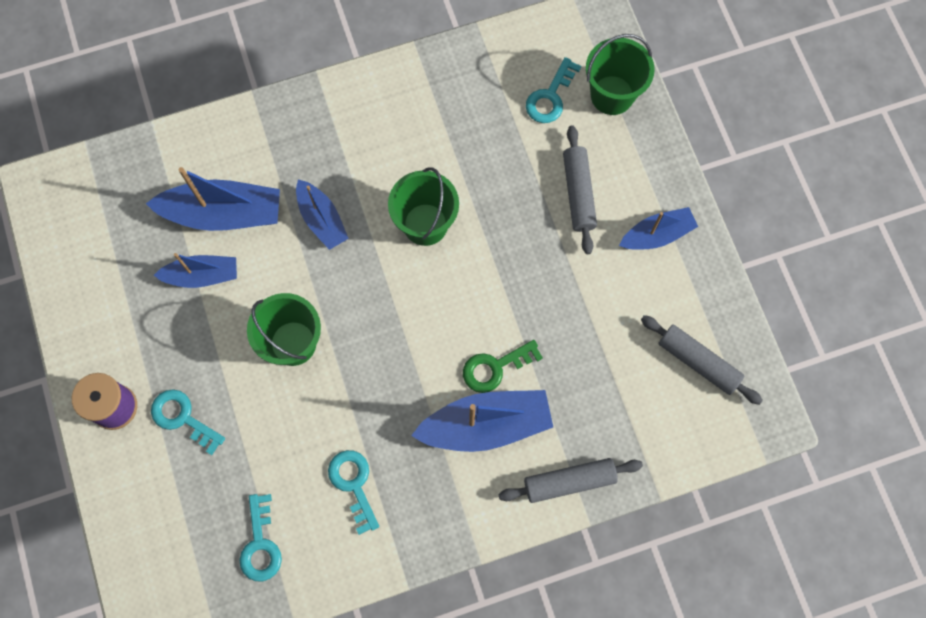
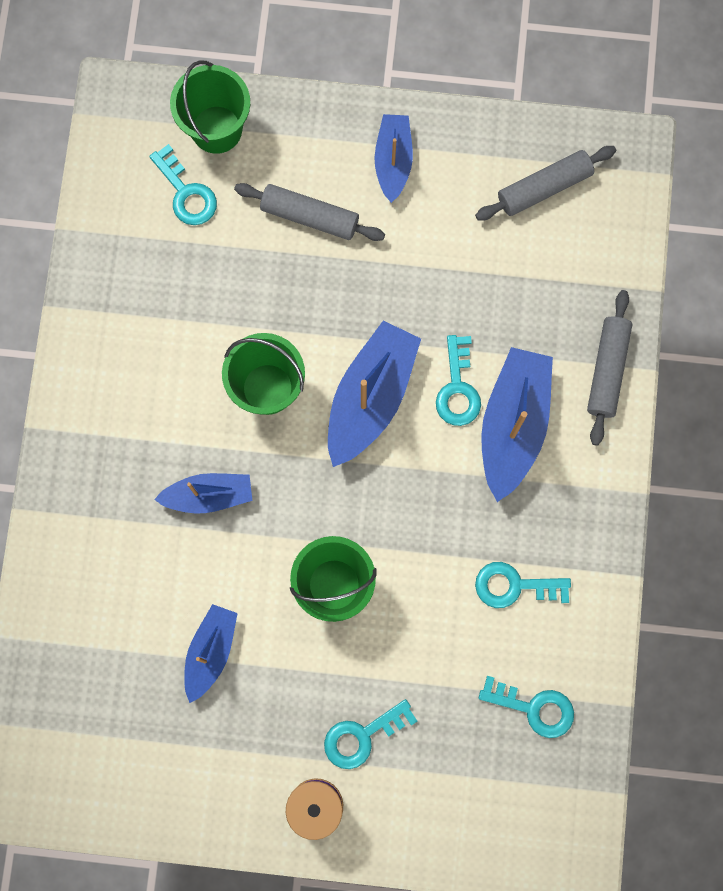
camera: 65 degrees left, 5 degrees up
(223, 213) = (149, 600): blue boat -> blue boat (370, 397)
(495, 367) = (457, 388): green key -> turquoise key

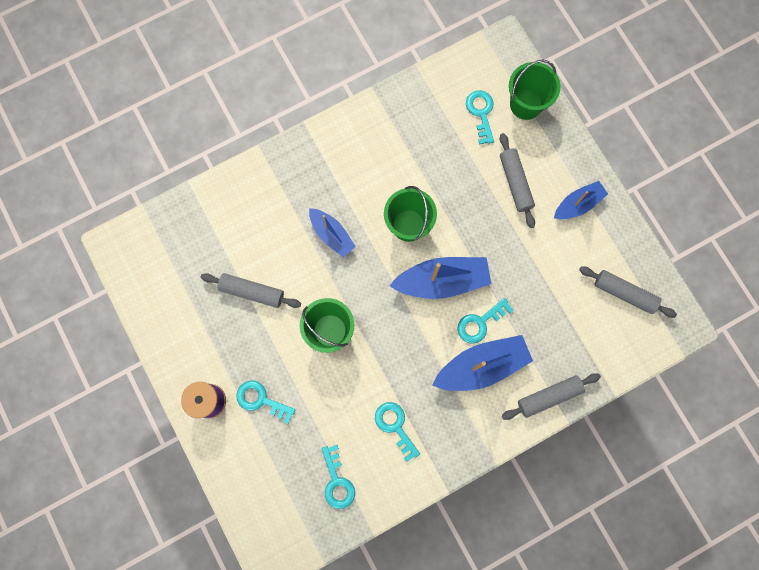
camera: 55 degrees right, 0 degrees up
(186, 193) = (481, 113): turquoise key -> turquoise key turned 150 degrees clockwise
(210, 652) = (252, 292): blue boat -> grey rolling pin

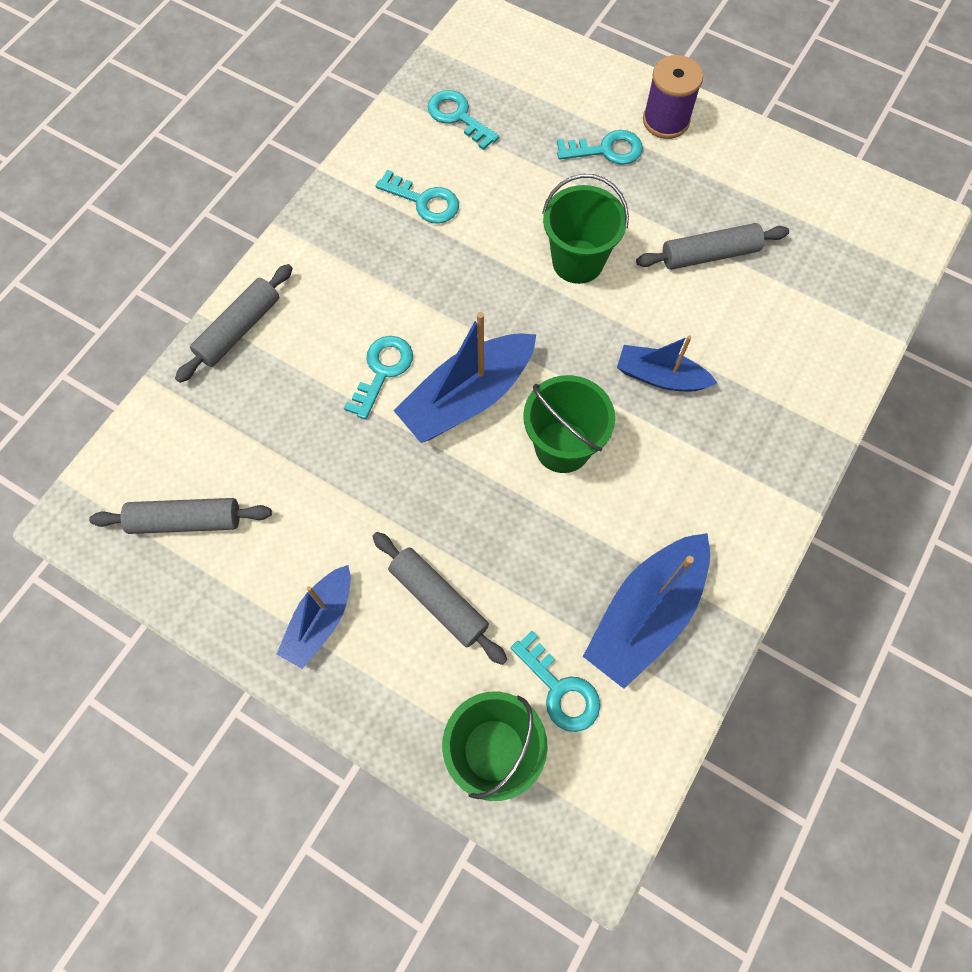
camera: 150 degrees right, 10 degrees down
(481, 366) = (351, 320): blue boat -> blue boat (646, 614)

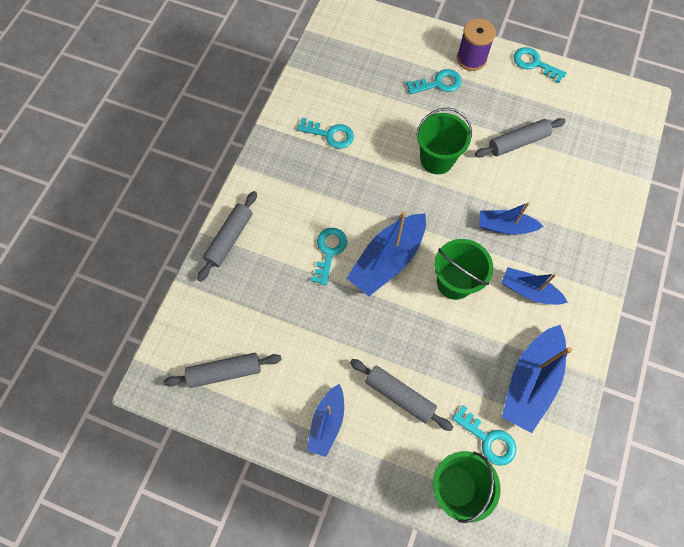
camera: 10 degrees left, 0 degrees up
(458, 117) = (339, 75): turquoise key -> turquoise key (534, 64)
(675, 478) = (529, 291): none -> blue boat

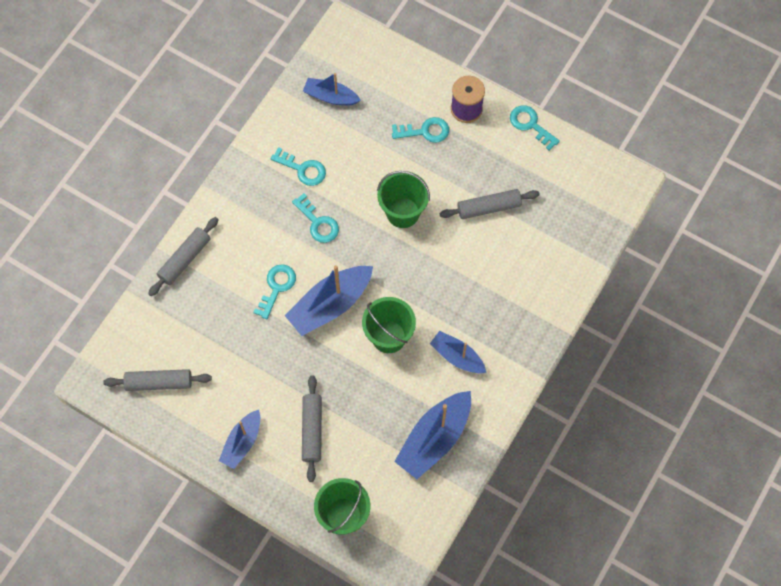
camera: 10 degrees right, 0 degrees up
(399, 395) = (312, 430): grey rolling pin -> grey rolling pin turned 45 degrees clockwise
(488, 439) = (382, 481): turquoise key -> turquoise key (318, 223)
(505, 227) = (452, 291): blue boat -> blue boat (331, 97)

